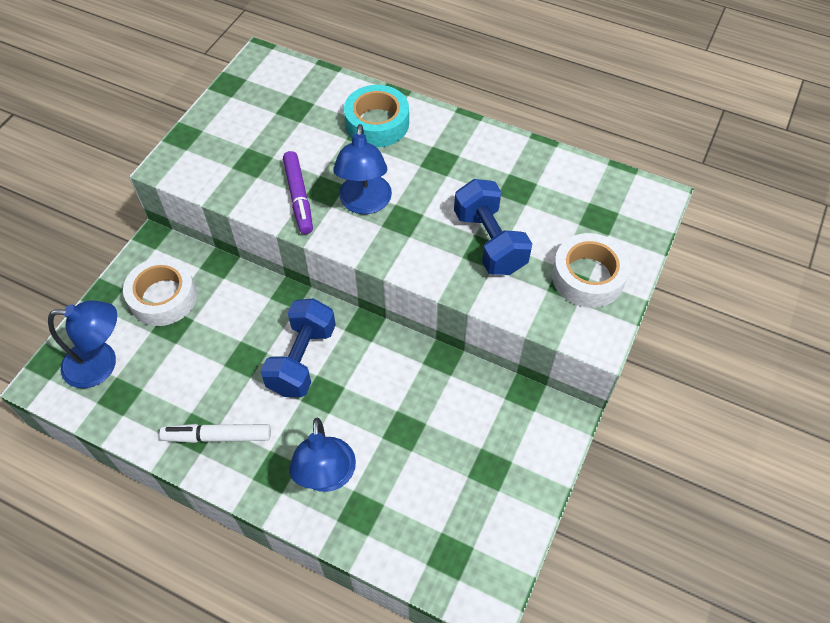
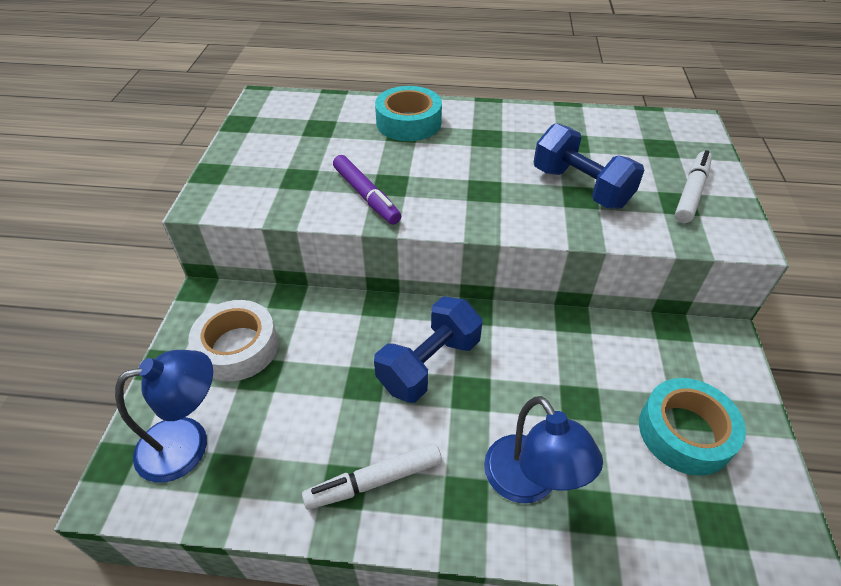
camera: 20 degrees left, 10 degrees down
(302, 359) = (429, 364): blue dumbbell -> blue dumbbell turned 45 degrees clockwise
(365, 204) = (438, 186): blue lamp -> none
(471, 482) = (685, 432): none -> turquoise tape
(588, 277) = (691, 192): white tape -> white marker

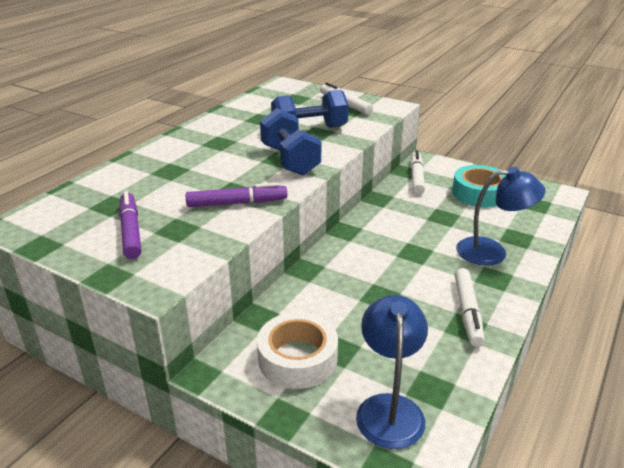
camera: 65 degrees left, 15 degrees down
(282, 155) = (131, 231): none -> purple marker
(408, 122) = (160, 165): turquoise tape -> none
(429, 364) = (380, 263): blue dumbbell -> blue dumbbell (290, 160)
(663, 343) = (416, 177): none -> white marker

